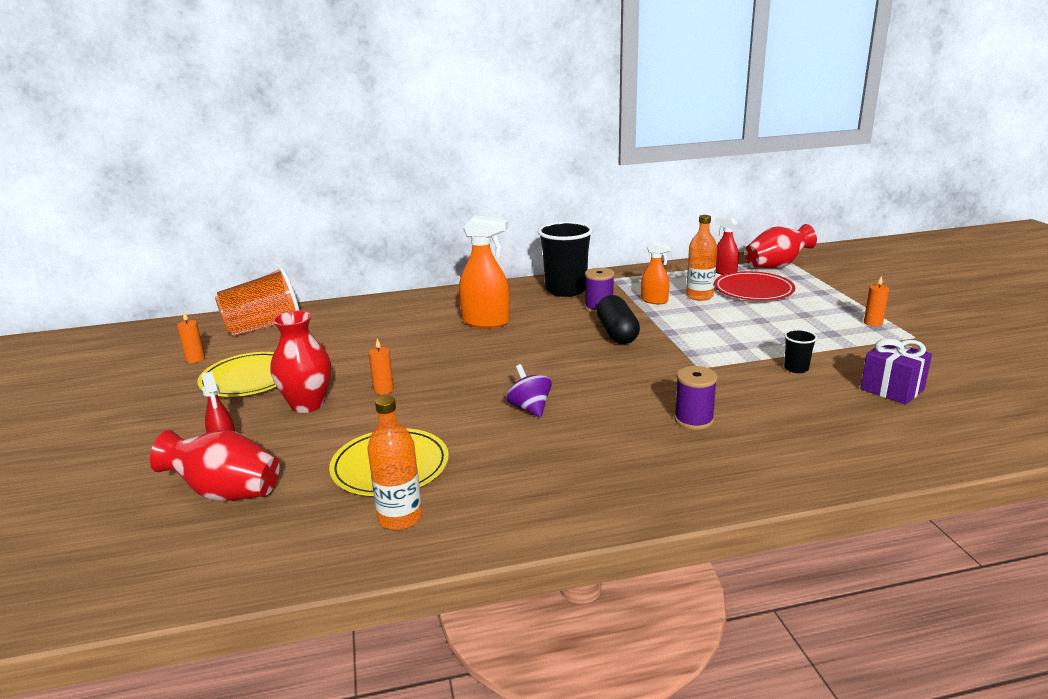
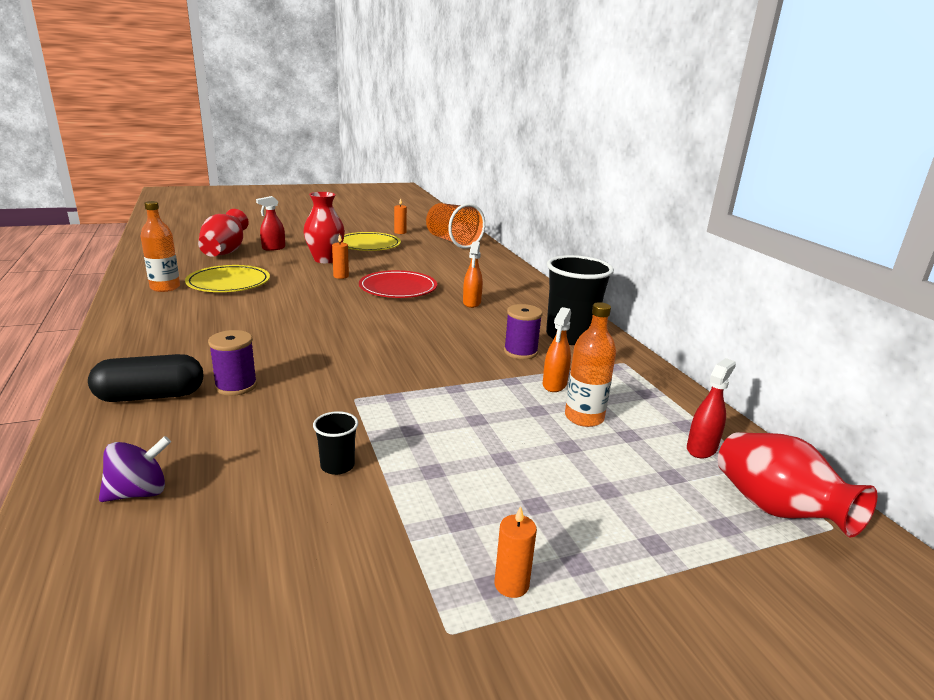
camera: 80 degrees right, 0 degrees up
(486, 322) = (471, 303): orange spray bottle -> orange spray bottle, size x0.59
(530, 408) = (292, 319): purple spinning top -> purple spinning top (139, 492)
(617, 333) = (449, 359): black capsule -> black capsule (151, 396)
(753, 290) = (630, 467): red plate -> red plate (398, 288)
(892, 389) = (247, 544): purple gift -> none

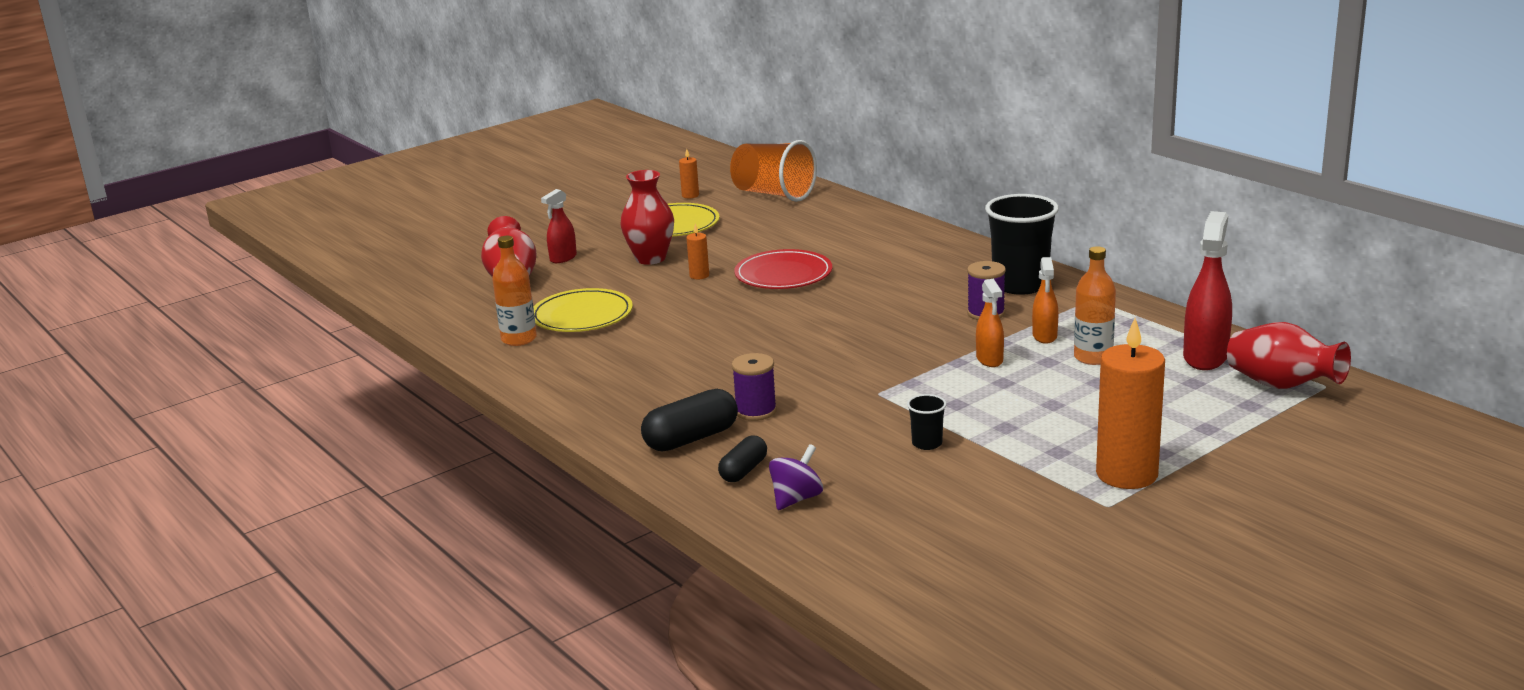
camera: 15 degrees left, 0 degrees up
(142, 443) = (743, 471): none -> black capsule
(471, 303) = (884, 272): orange spray bottle -> orange spray bottle (989, 360)
(511, 584) = (1127, 474): orange candle -> orange candle, size x2.30
(701, 448) = (1205, 357): red spray bottle -> red spray bottle, size x1.69

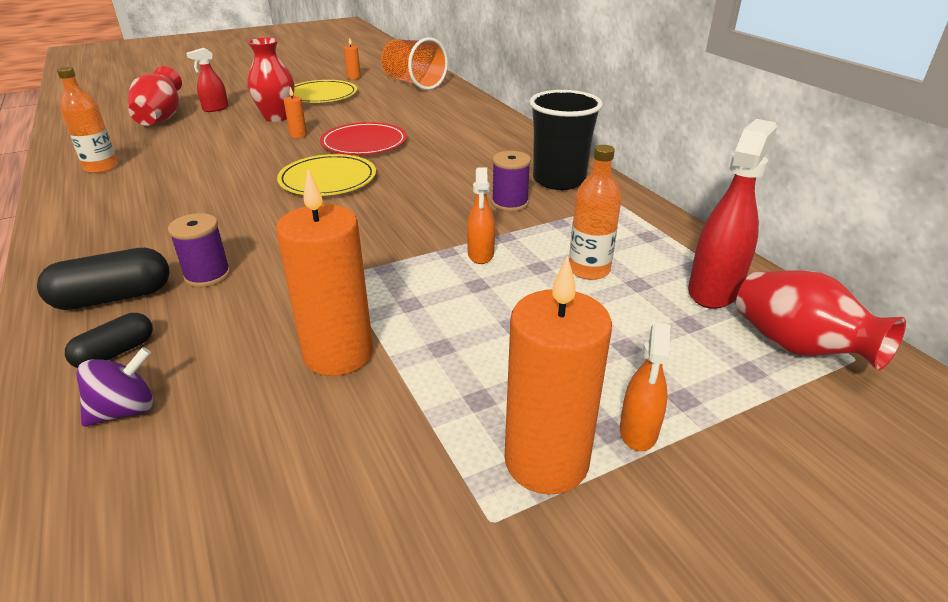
camera: 10 degrees right, 10 degrees up
(582, 315) = (173, 155): yellow plate -> yellow plate (328, 179)
(927, 443) = (338, 354): black cup -> orange candle
(1044, 336) = (552, 237): orange spray bottle -> orange spray bottle (638, 431)

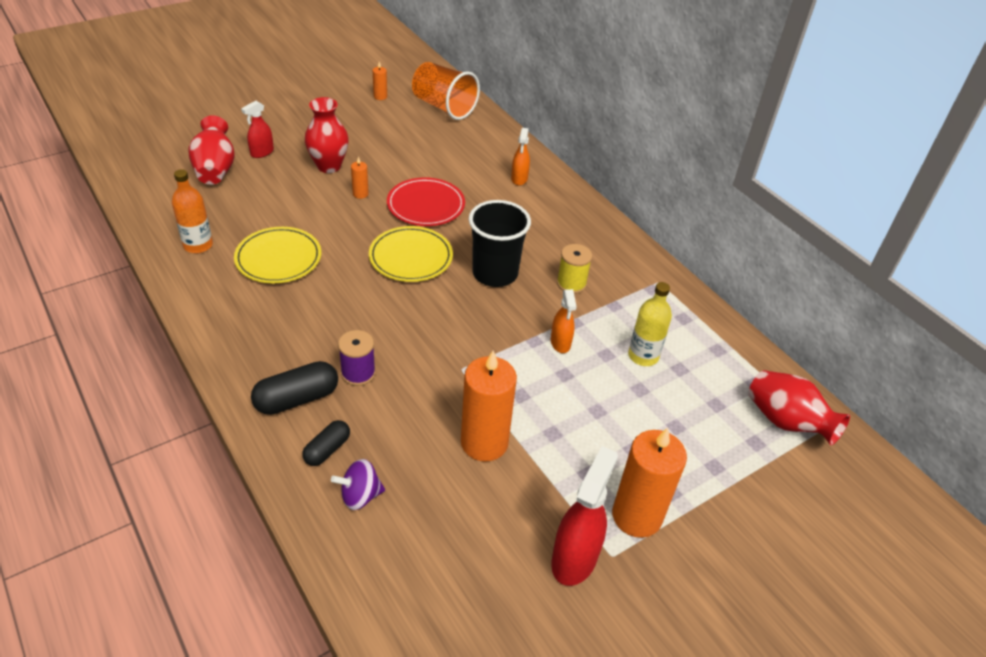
camera: 10 degrees left, 10 degrees up
(125, 410) = (360, 496): purple spinning top -> purple spinning top turned 150 degrees counterclockwise
(321, 95) = (359, 129): yellow plate -> yellow plate (278, 258)
(510, 203) = (571, 283): purple spool -> yellow spool
(559, 180) = (606, 253): black cup -> black cup (495, 273)
(589, 270) = (643, 356): orange bottle -> yellow bottle
(638, 431) = (689, 492): orange spray bottle -> orange spray bottle (519, 179)
(714, 290) = (732, 373): red spray bottle -> red spray bottle (574, 558)

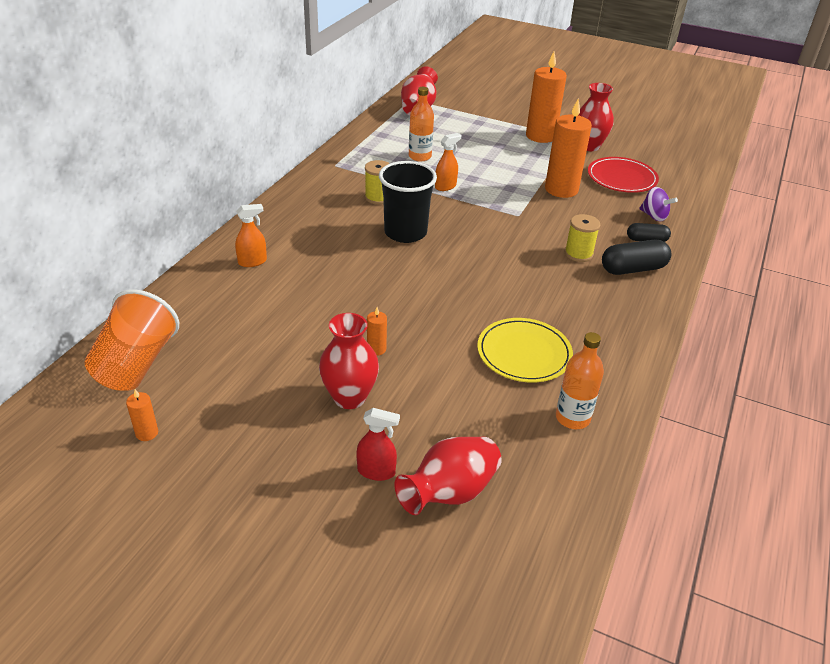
camera: 120 degrees left, 5 degrees down
(297, 399) = (633, 269): black capsule -> black capsule turned 45 degrees counterclockwise
(358, 373) = (578, 254): purple spool -> yellow spool
(411, 257) = (434, 279): yellow plate -> none
(426, 205) = (351, 300): red plate -> red plate (621, 178)
(574, 558) = (589, 146): red spray bottle -> red vase
(643, 356) = (420, 156): yellow bottle -> orange bottle

